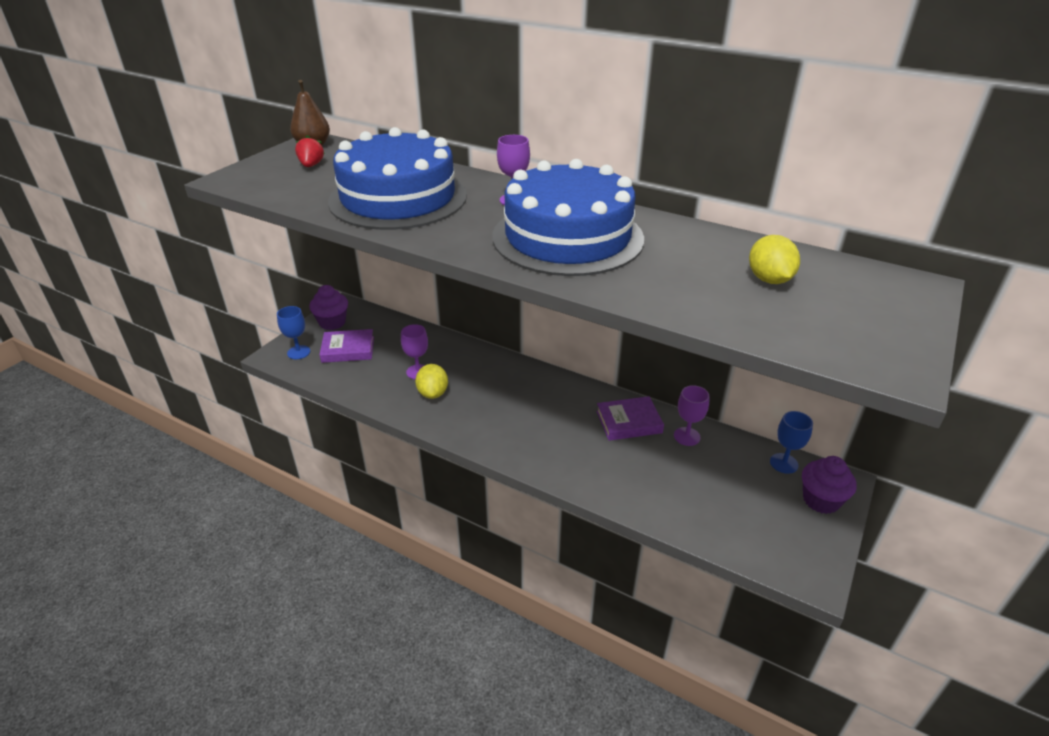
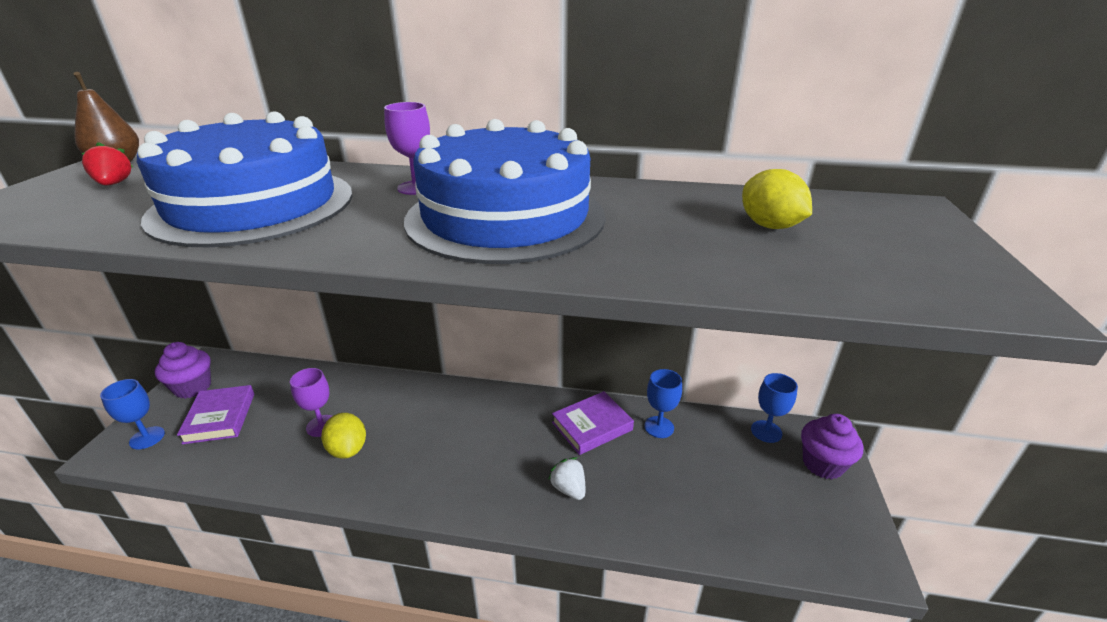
camera: 20 degrees left, 5 degrees down
(348, 349) = (220, 418): purple book -> purple book turned 75 degrees counterclockwise
(589, 462) = (569, 489): none -> white strawberry
(686, 436) = (659, 427): purple goblet -> blue goblet

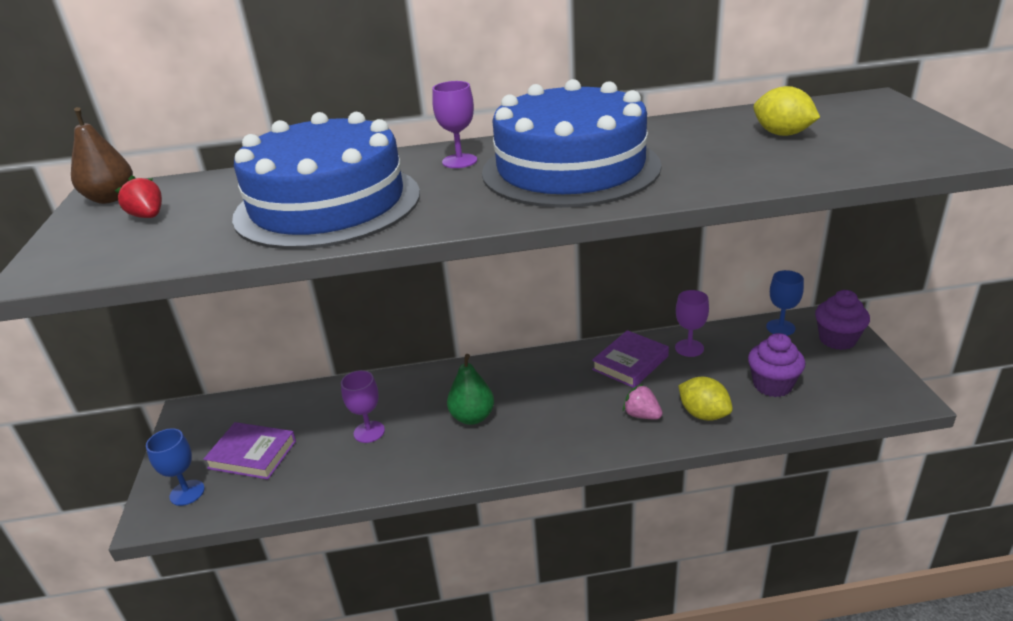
camera: 15 degrees left, 0 degrees up
(193, 387) = (194, 438): purple cupcake -> purple cupcake (772, 385)
(220, 418) = (252, 454): purple book -> purple book turned 45 degrees counterclockwise
(348, 449) = (413, 443): yellow lemon -> yellow lemon (703, 414)
(415, 439) = (472, 417): none -> green pear
(569, 489) = (642, 415): white strawberry -> pink strawberry
(659, 427) = (689, 348): blue goblet -> purple goblet

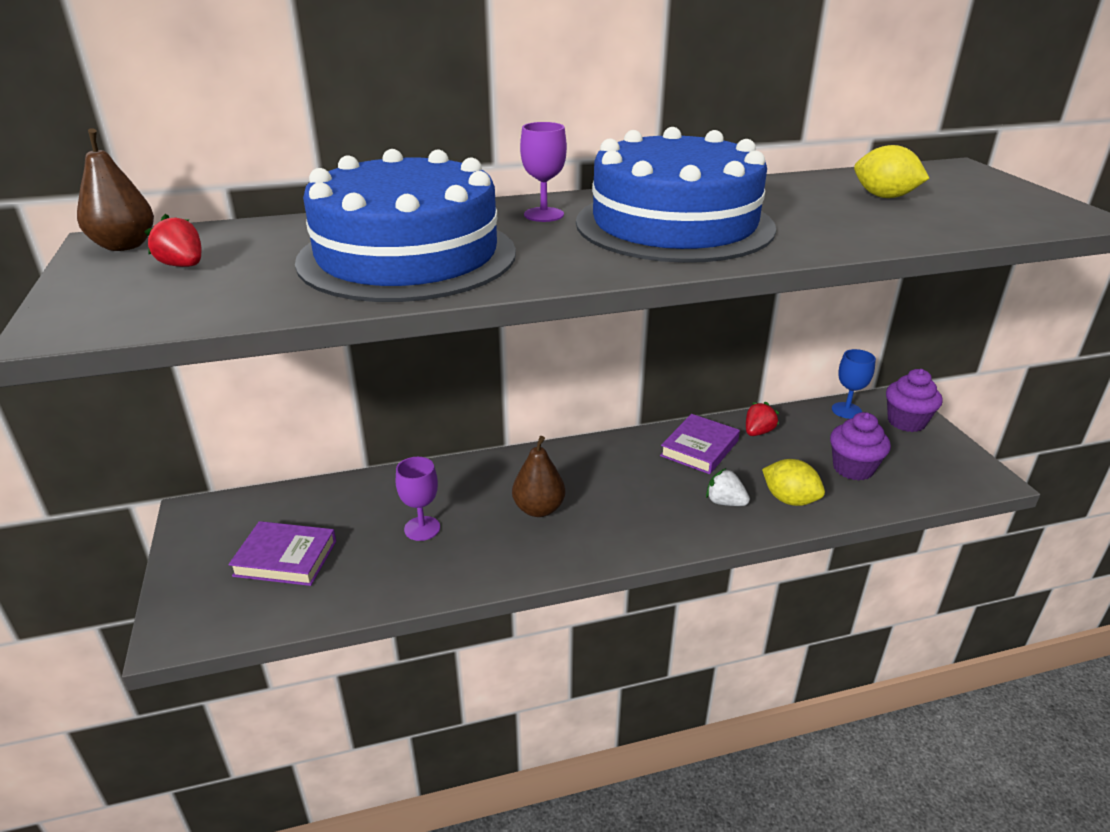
camera: 10 degrees left, 0 degrees up
(187, 492) = (212, 605): blue goblet -> none
(472, 417) = (538, 509): green pear -> brown pear
(642, 415) = (725, 502): pink strawberry -> white strawberry
(689, 348) = (758, 432): purple goblet -> red strawberry

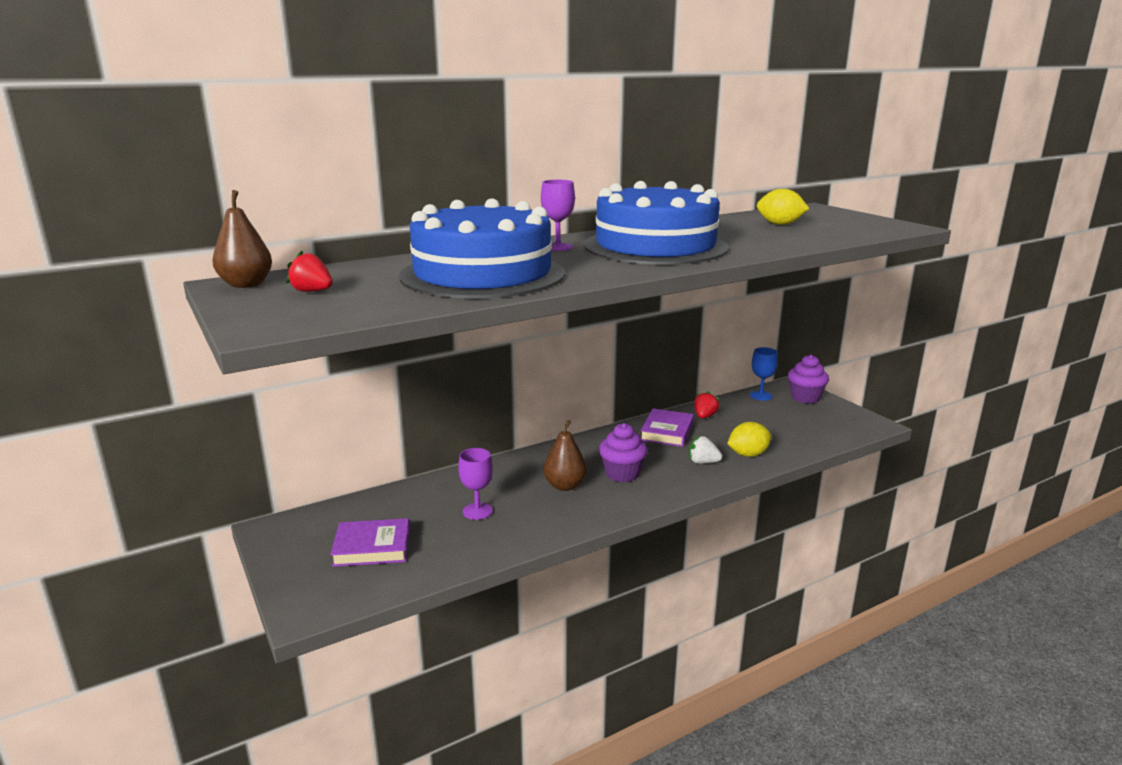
camera: 15 degrees left, 10 degrees down
(789, 500) = (748, 454): yellow lemon -> yellow lemon turned 45 degrees counterclockwise
(853, 468) = (782, 430): purple cupcake -> purple cupcake (622, 474)

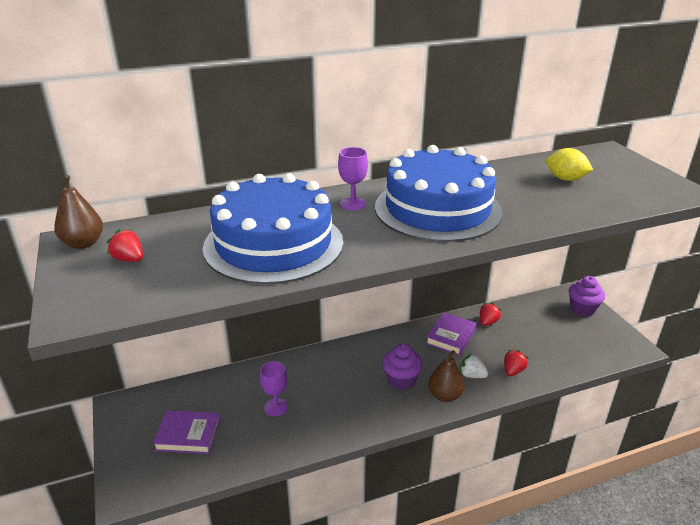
camera: 10 degrees right, 10 degrees up
(565, 486) = (351, 388): brown pear -> brown pear (445, 396)
(748, 454) = (513, 371): yellow lemon -> red strawberry
(761, 396) = (543, 303): blue goblet -> none

